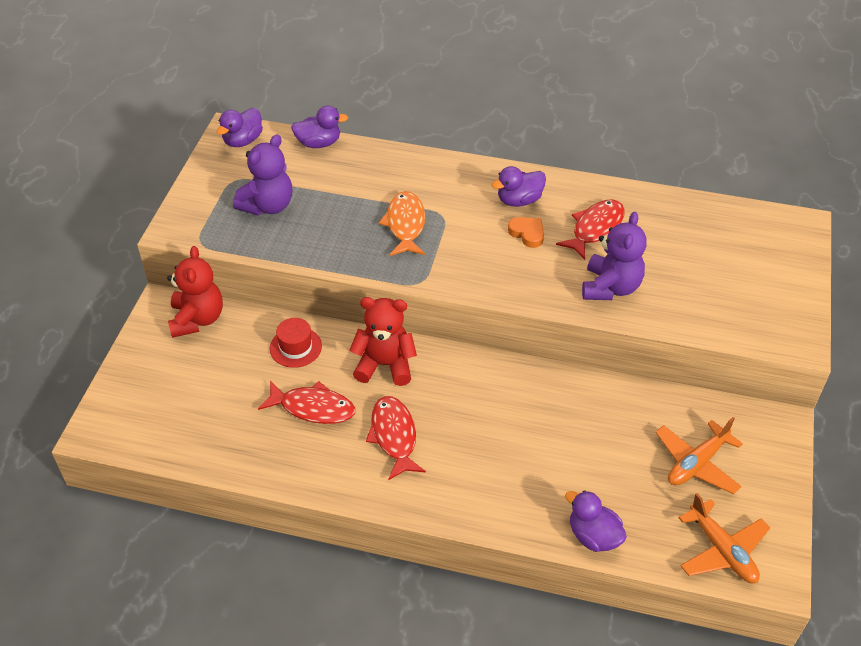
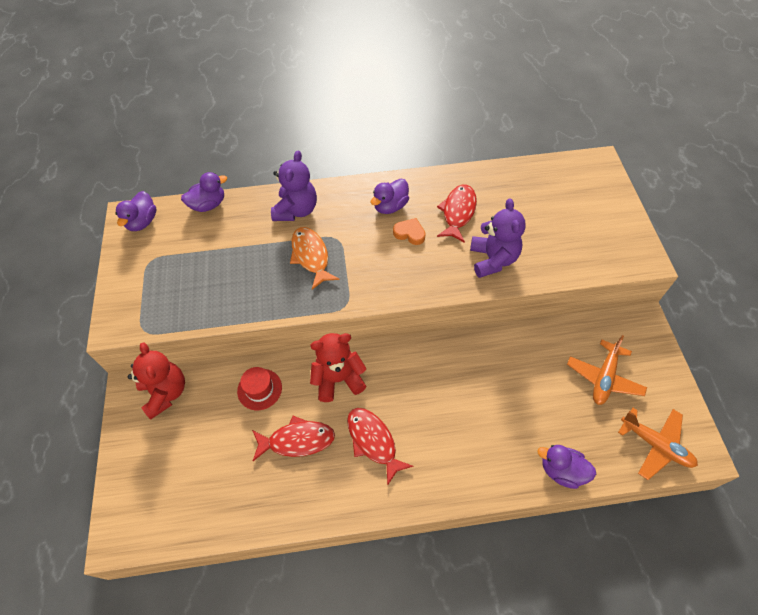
camera: 20 degrees left, 10 degrees up
(268, 205) = (189, 276): purple teddy bear -> purple teddy bear (296, 210)

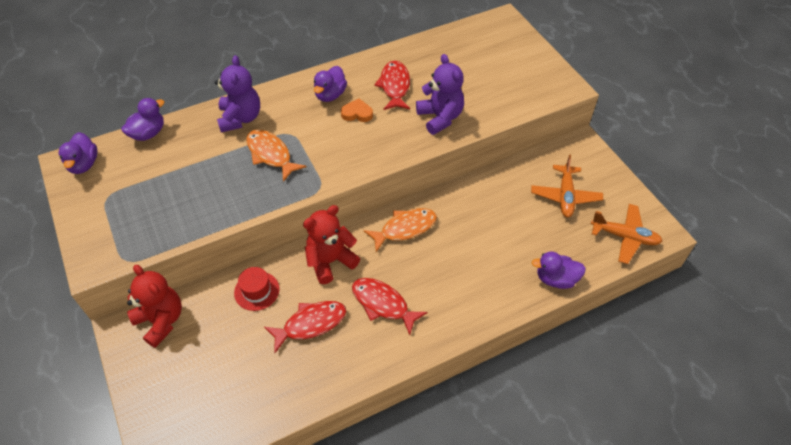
camera: 20 degrees left, 5 degrees down
(422, 365) = (405, 228): none -> orange fish

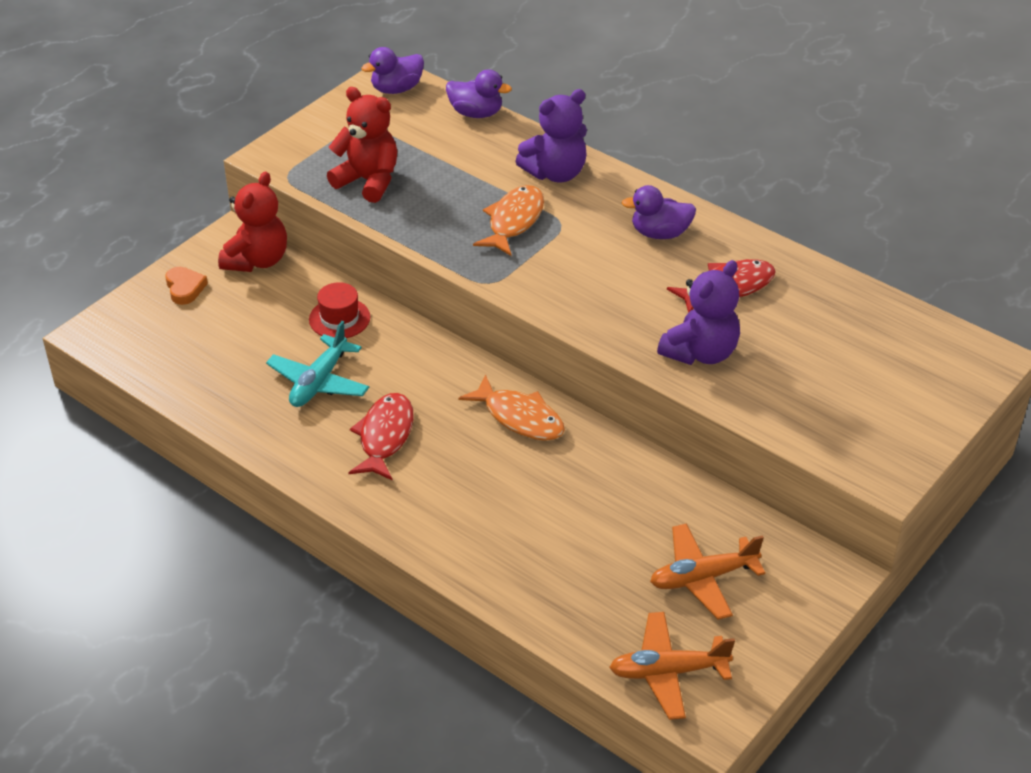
camera: 65 degrees right, 10 degrees down
(311, 324) = (319, 382): red fish -> turquoise plane
(330, 261) = (421, 365): red teddy bear -> red teddy bear (368, 181)
(357, 113) = (644, 270): orange heart -> orange heart (185, 288)
(556, 279) = (532, 605): purple duck -> none
(624, 237) = (668, 672): orange plane -> orange plane turned 90 degrees clockwise

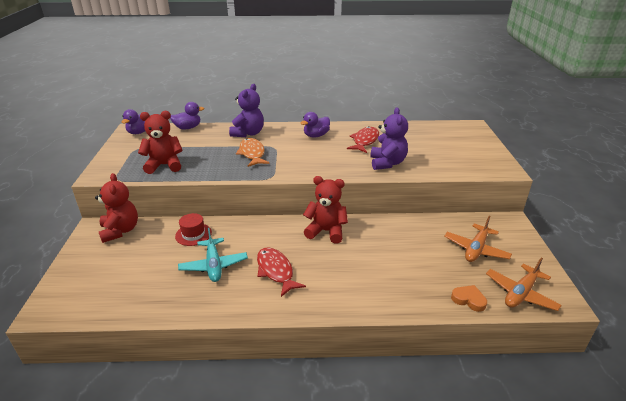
camera: 40 degrees left, 10 degrees down
(185, 288) = (88, 261): orange heart -> orange heart (468, 300)
(520, 417) = (326, 231): orange fish -> red teddy bear

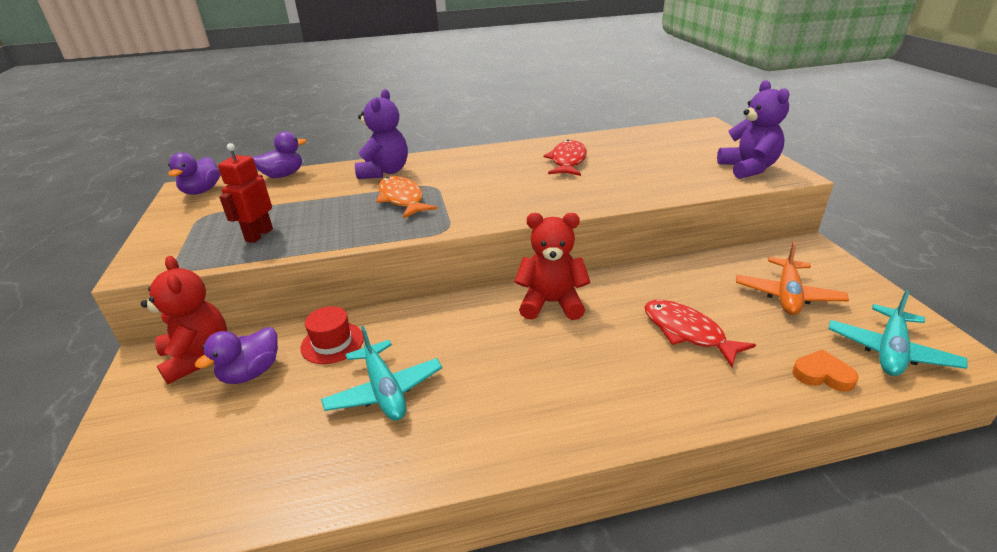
camera: 10 degrees left, 0 degrees up
(164, 165) = (259, 235): red teddy bear -> red robot
(276, 271) = (496, 382): red fish -> red fish (687, 332)
(316, 135) = (491, 162): purple duck -> purple duck (251, 373)
(387, 163) = (617, 186): purple teddy bear -> purple teddy bear (748, 168)
(520, 293) = (890, 351): orange plane -> turquoise plane

